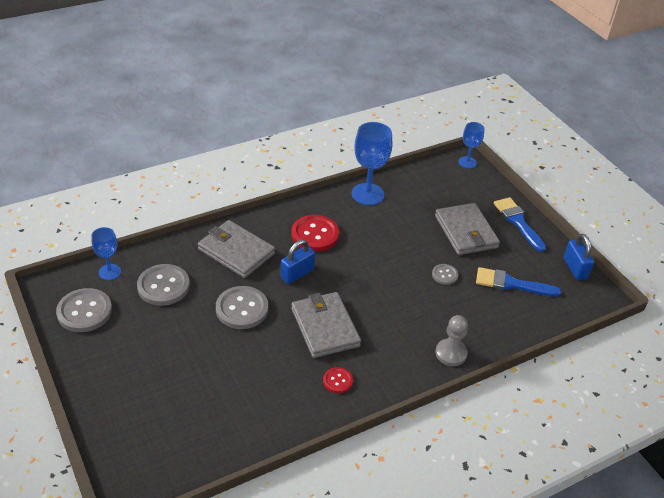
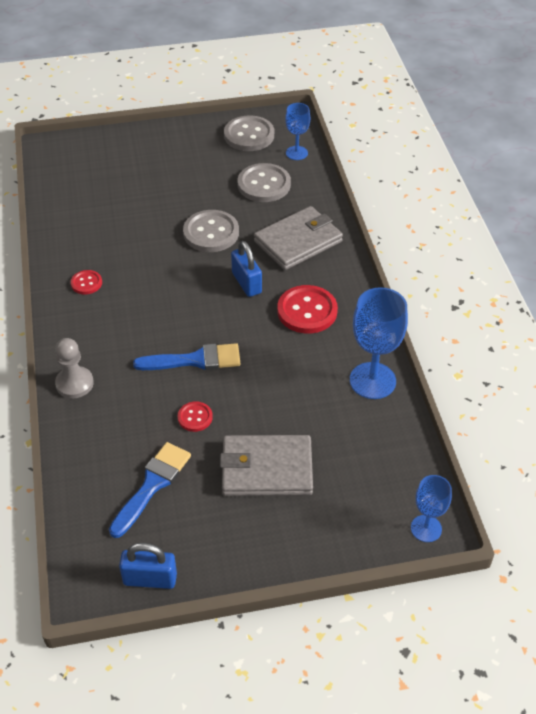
camera: 110 degrees right, 5 degrees up
(325, 327) = (159, 289): grey wallet -> none
(444, 275) = (195, 417): grey button -> red button
(518, 222) = (268, 544): blue brush -> blue brush (195, 360)

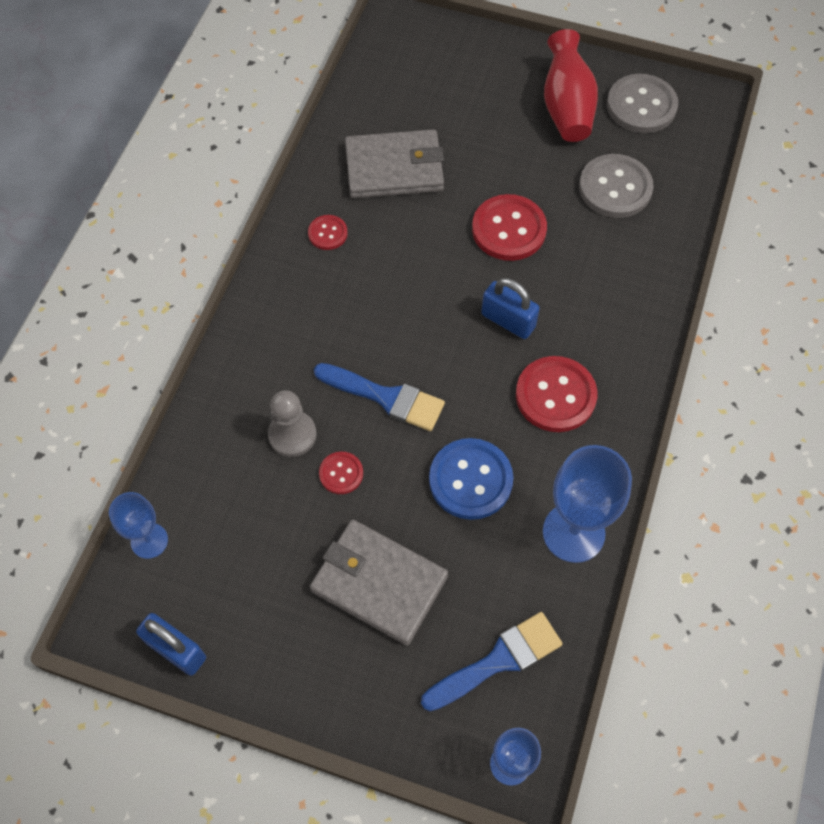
camera: 30 degrees right, 15 degrees up
(74, 383) = (240, 361): grey pawn -> grey pawn (292, 435)
(152, 485) = (245, 535): blue brush -> blue brush (498, 661)
(201, 153) = (566, 107): none -> red vase
(211, 233) = (509, 229): grey button -> red button
(246, 283) = (508, 321): blue padlock -> blue padlock turned 60 degrees counterclockwise
(285, 382) = (470, 480): none -> blue button
(296, 153) = (685, 158): blue goblet -> blue goblet (149, 541)
(298, 241) = (606, 291): grey wallet -> grey wallet (394, 168)

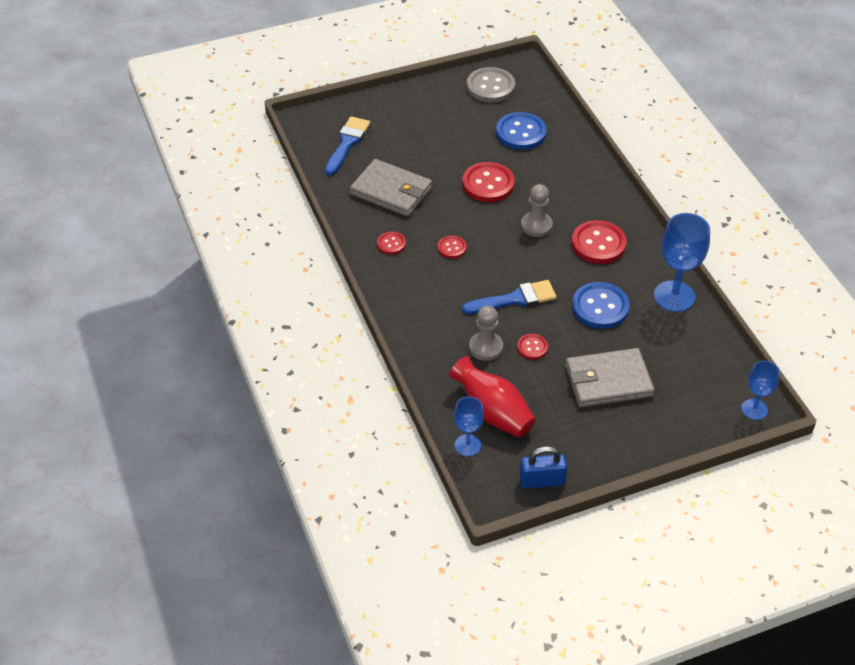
camera: 40 degrees left, 15 degrees down
(385, 283) = (452, 248): none -> red button
(394, 168) = (391, 191): grey wallet -> grey wallet turned 75 degrees clockwise
(498, 661) = (701, 372): blue brush -> blue brush (347, 143)
(508, 321) = (536, 225): blue padlock -> grey pawn
(566, 107) = (451, 109): red vase -> red vase (493, 412)
(615, 188) = (521, 133): grey button -> blue button

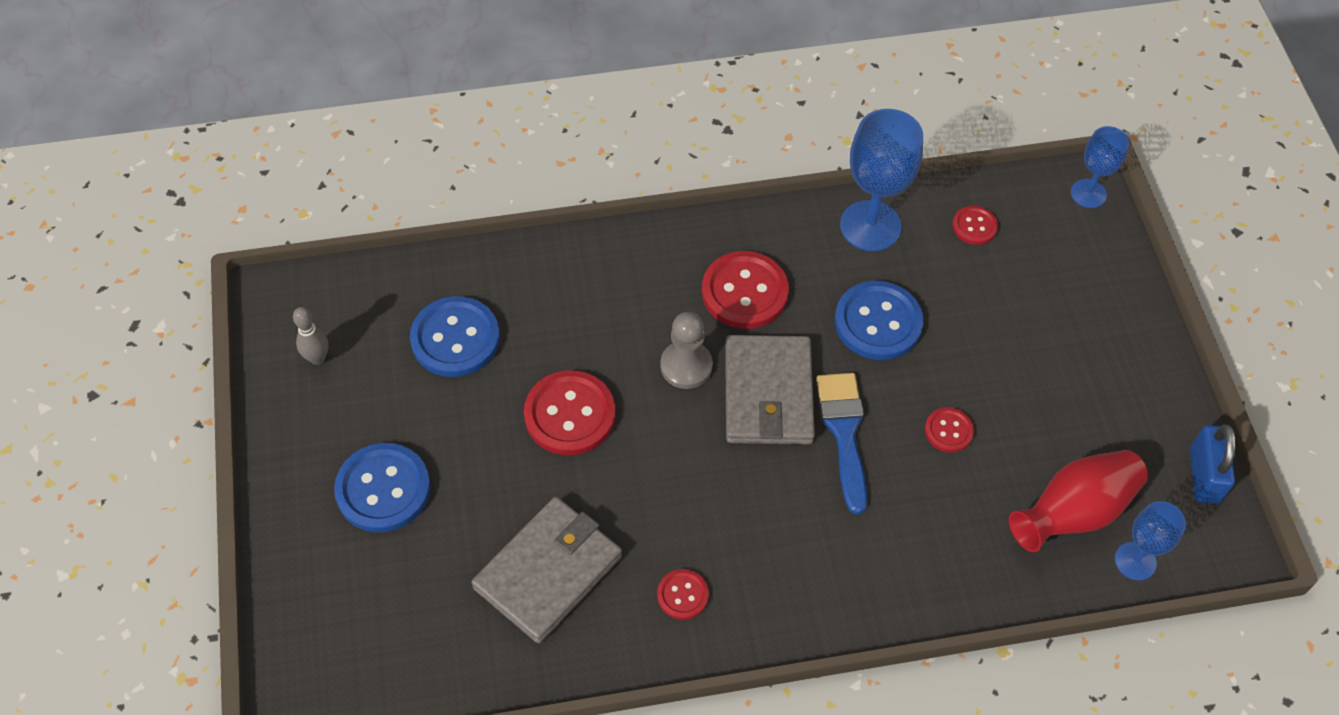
camera: 80 degrees left, 10 degrees up
(347, 143) = (395, 627): blue brush -> none
(421, 124) = (383, 489): none -> blue button
(452, 248) = (712, 501): red button -> red button (974, 226)
(486, 347) = (941, 495): grey pawn -> none
(490, 87) = (317, 358): grey button -> grey bowling pin
(608, 381) = (1024, 348): grey wallet -> grey wallet (768, 394)

